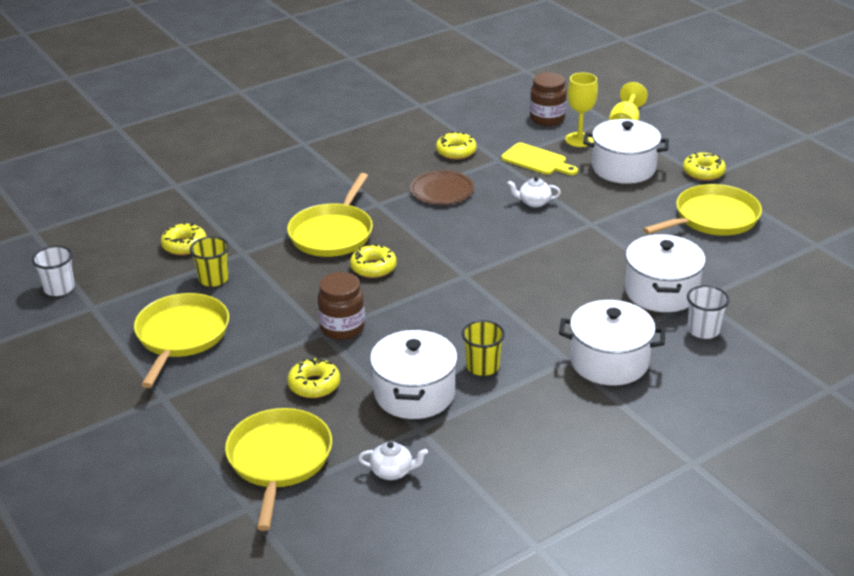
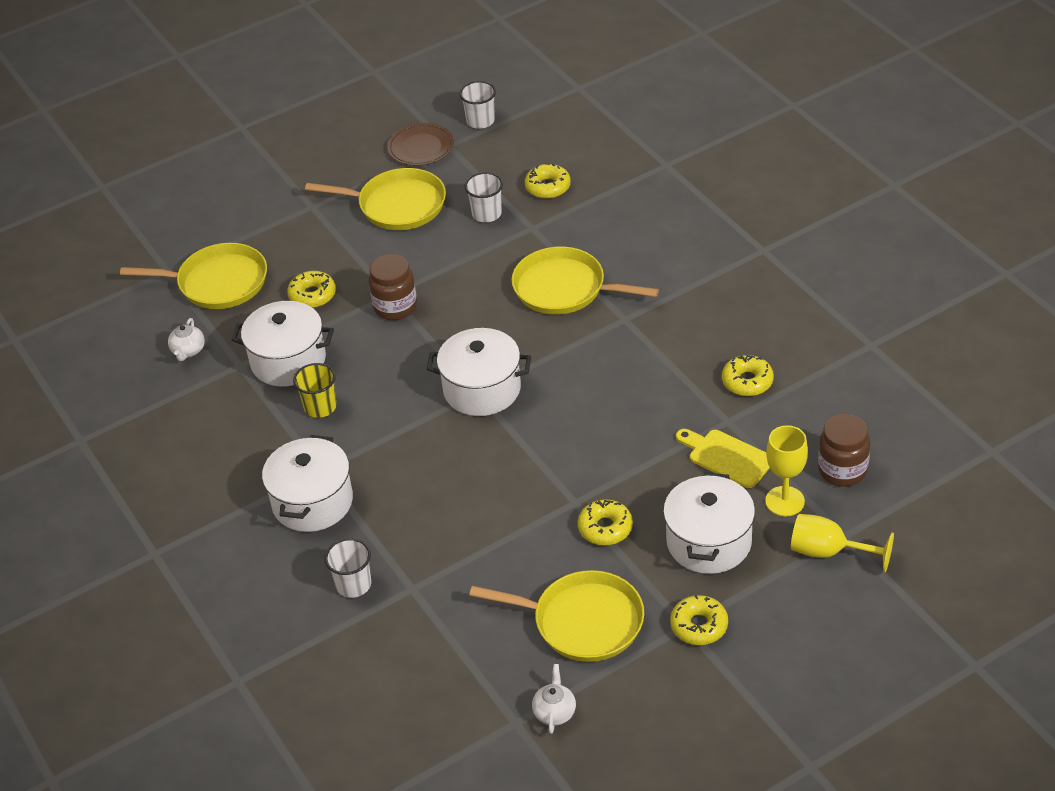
camera: 95 degrees right, 10 degrees up
(213, 279) = (487, 214): yellow cup -> white cup
(373, 267) = (497, 323): yellow donut -> yellow donut (605, 528)
(442, 190) = (653, 371): brown plate -> brown plate (421, 147)
(534, 202) = (624, 451): white teapot -> white teapot (554, 712)
(537, 161) = (726, 457): yellow cutting board -> yellow cutting board turned 90 degrees clockwise
(661, 292) = (429, 555): white pot -> white pot (482, 389)
(713, 218) = (583, 622): yellow pan -> yellow pan turned 45 degrees counterclockwise

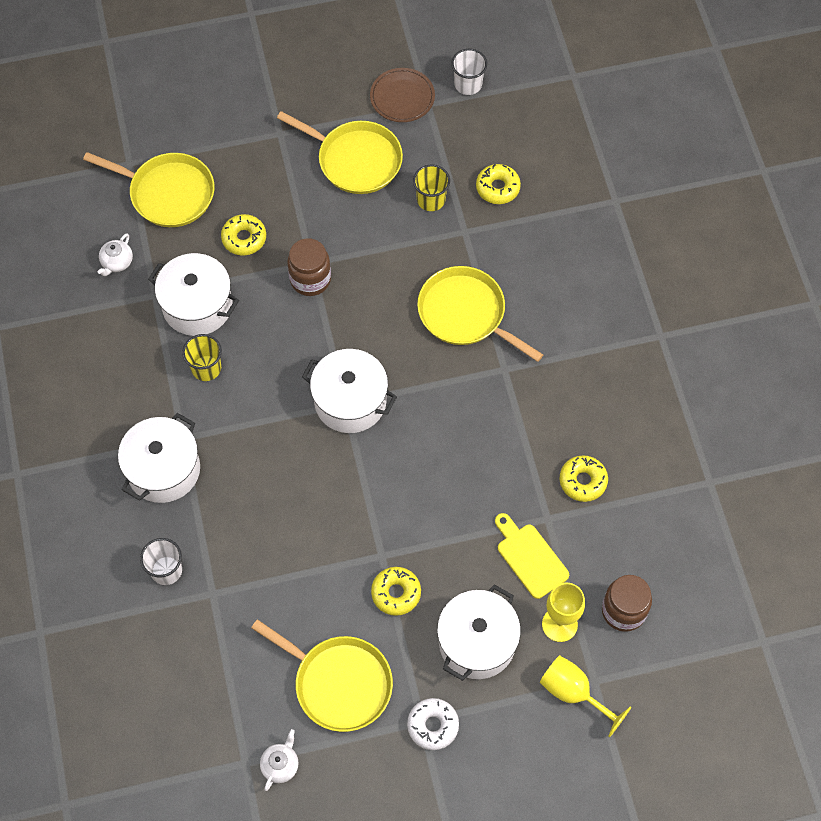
camera: 15 degrees right, 20 degrees up
(487, 214) = (431, 200): white cup -> yellow cup
(699, 626) = (433, 725): yellow donut -> white donut

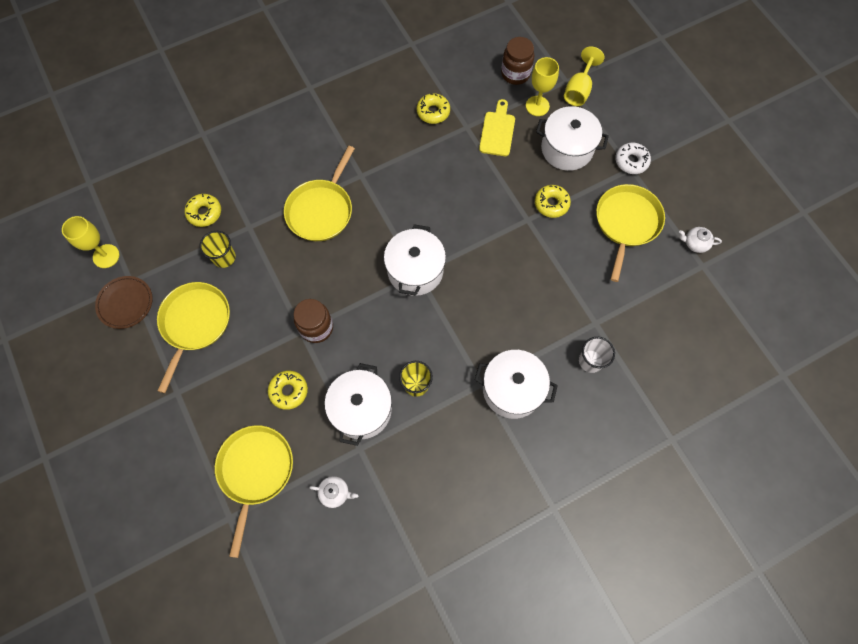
camera: 105 degrees left, 5 degrees up
(468, 84) = (106, 256): white cup -> yellow goblet
(530, 557) = (497, 131): yellow cutting board -> yellow cutting board turned 150 degrees clockwise

